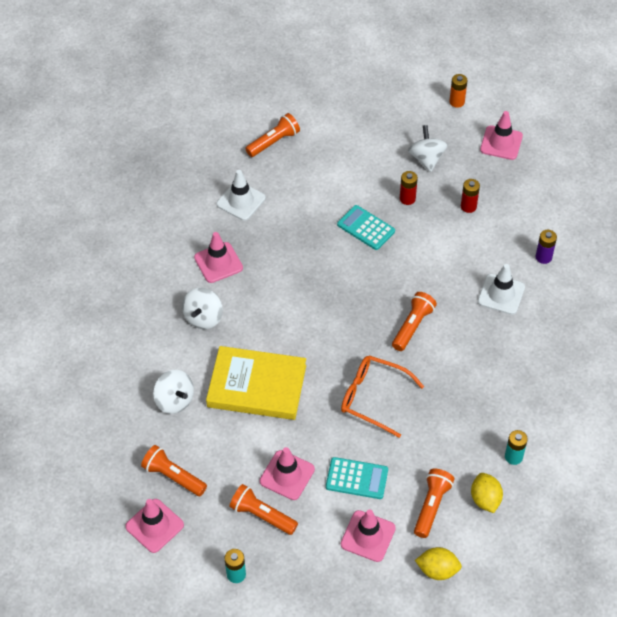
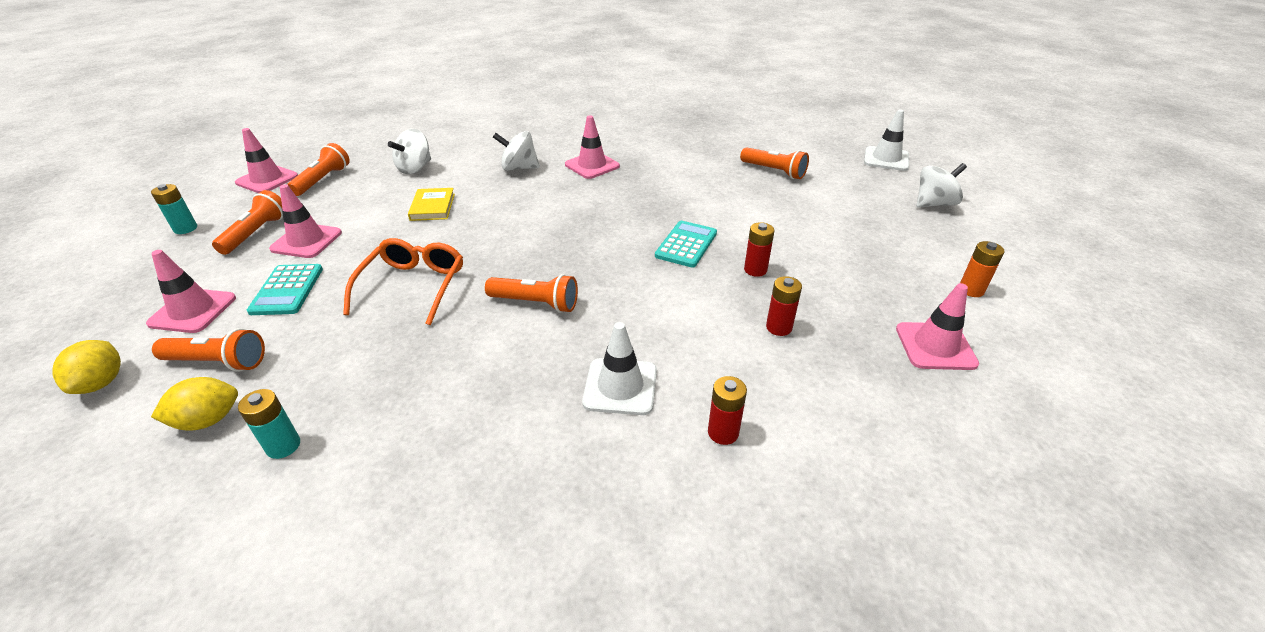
camera: 75 degrees right, 15 degrees down
(241, 201) = (679, 165): white traffic cone -> white traffic cone (886, 159)
(257, 386) = (432, 207): yellow book -> yellow book, size x0.50
(426, 159) = (838, 277): white spinning top -> white spinning top (934, 204)
(543, 257) = (723, 432): purple battery -> red battery

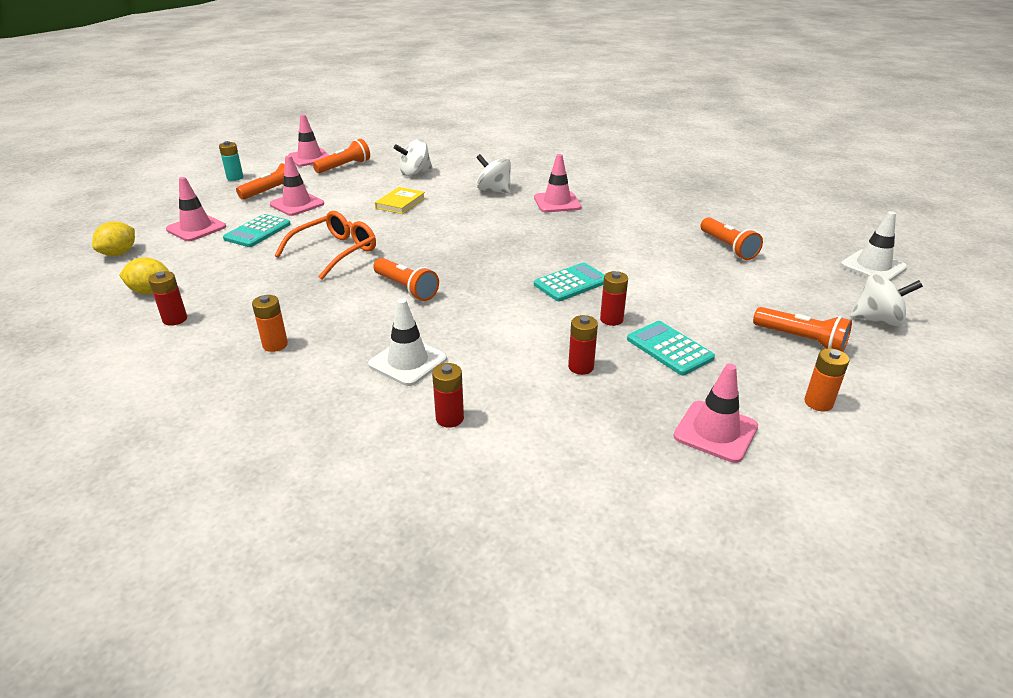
camera: 30 degrees right, 5 degrees down
(218, 362) = (183, 261): orange flashlight -> orange flashlight (801, 340)
(283, 446) = (175, 319): turquoise battery -> red battery
(453, 427) = (275, 345): none -> orange battery
(827, 281) = (669, 348): none -> turquoise calculator

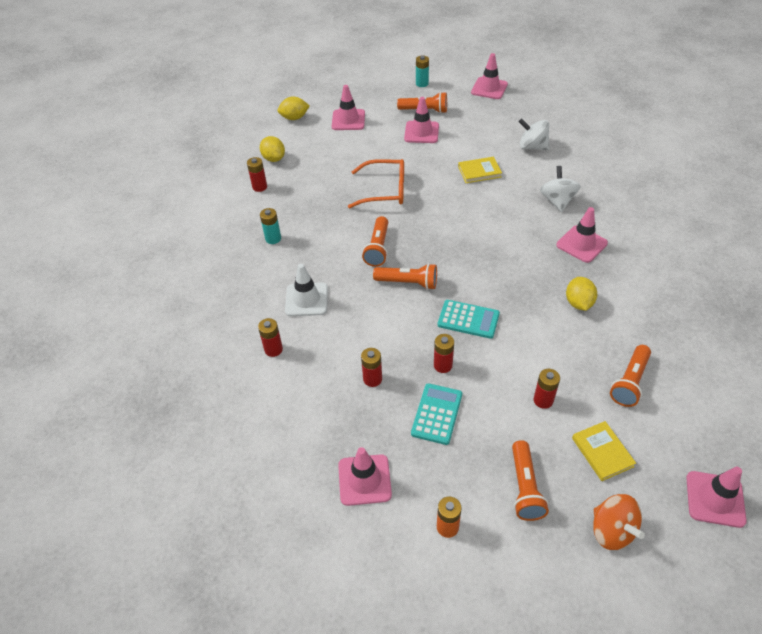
camera: 55 degrees right, 15 degrees up
(257, 231) = (371, 144): turquoise calculator -> none
(275, 345) = (273, 238): orange battery -> turquoise battery
(344, 167) = (497, 111): orange flashlight -> orange flashlight (408, 283)
(619, 230) = (578, 303): none -> yellow lemon
(709, 289) = (543, 400): none -> red battery
(791, 289) = (602, 452): none -> yellow book
(873, 266) = (715, 499): white traffic cone -> pink traffic cone
(877, 320) = (611, 531): white spinning top -> orange spinning top

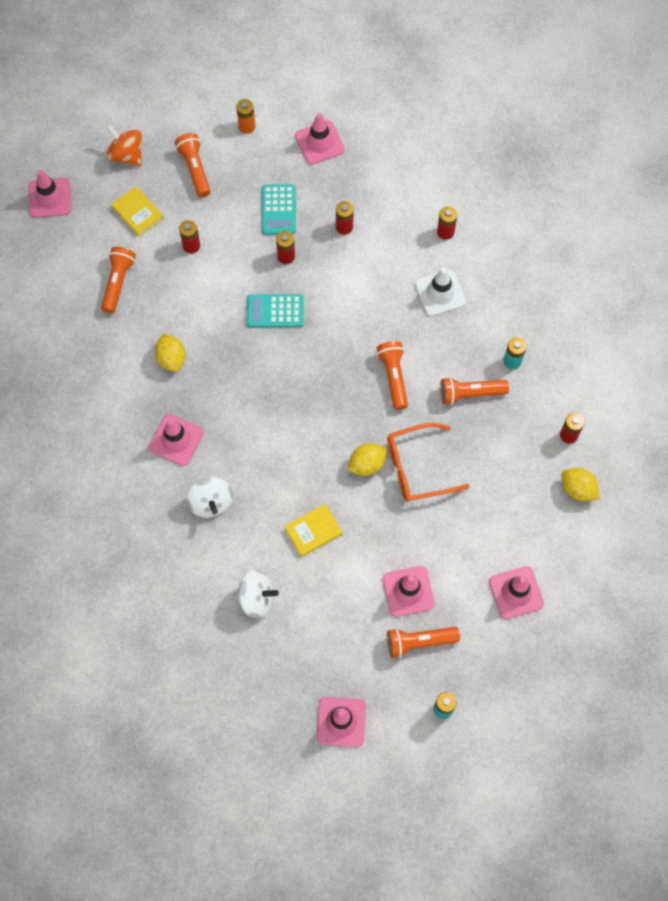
camera: 160 degrees right, 20 degrees up
(294, 118) = (591, 578): yellow lemon -> yellow lemon (366, 464)
(408, 283) = (346, 339): orange flashlight -> orange flashlight (470, 393)

